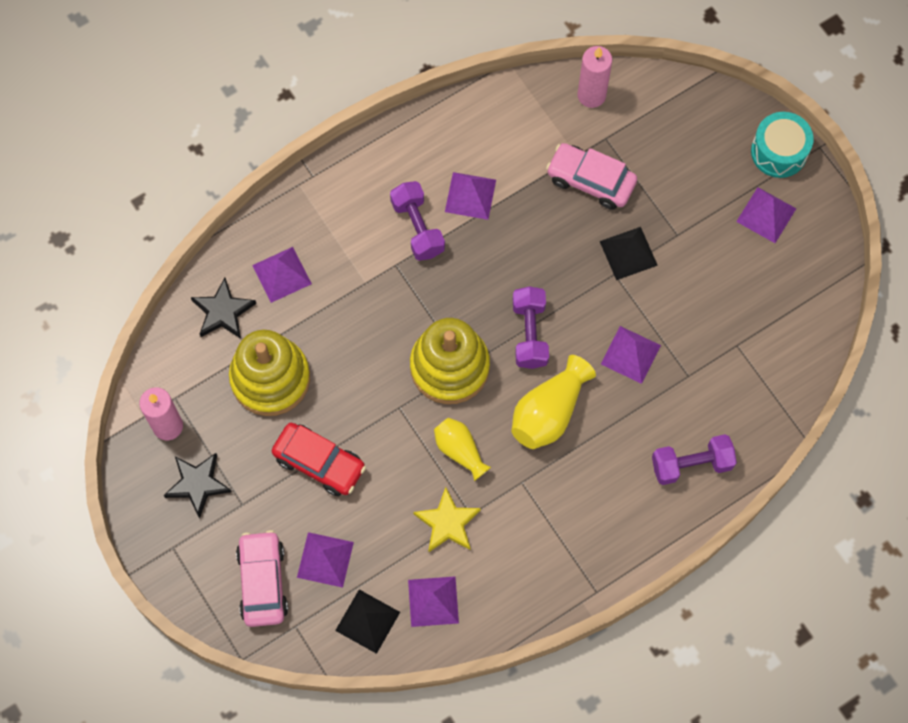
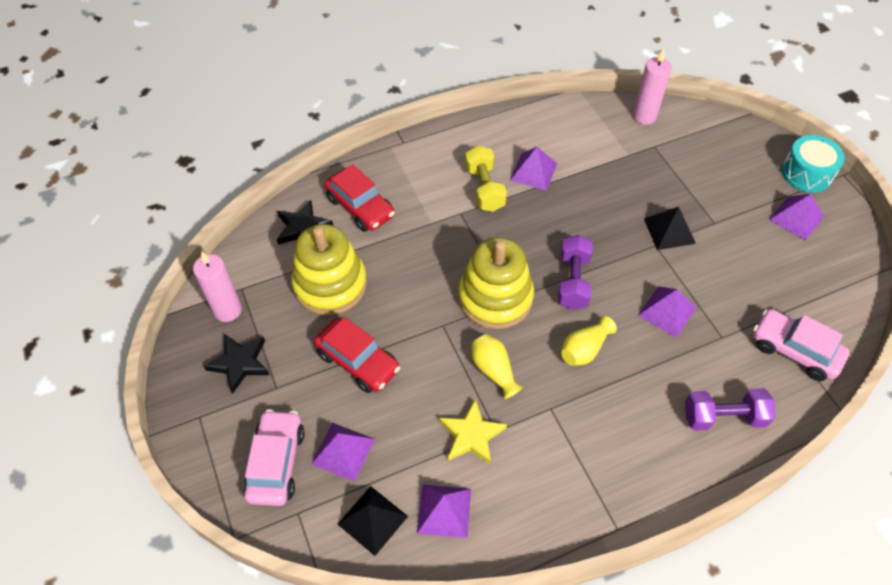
camera: 10 degrees right, 15 degrees down
(282, 274) = (360, 207): purple pyramid -> red car
(417, 227) = (484, 188): purple dumbbell -> yellow dumbbell
(549, 412) = (584, 349): yellow vase -> yellow vase, size x0.64
(590, 181) = (639, 174): pink car -> pink car (794, 350)

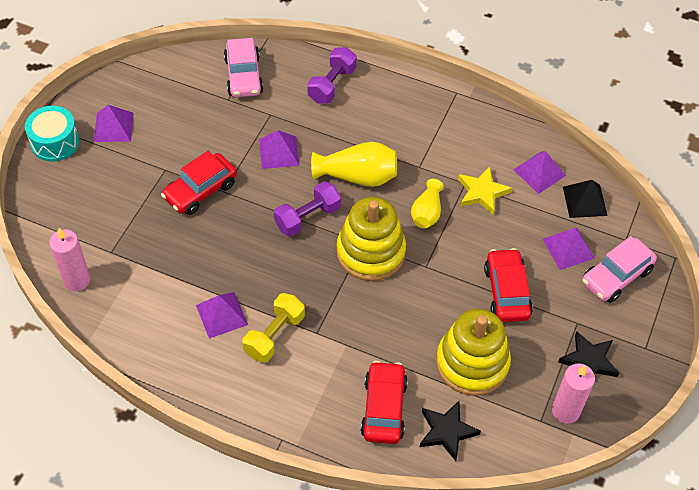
camera: 135 degrees left, 0 degrees up
(584, 349) = (357, 176): yellow vase -> yellow vase, size x1.55
(669, 231) = (200, 191): black pyramid -> red car
(723, 417) = (332, 84): purple dumbbell -> purple dumbbell turned 75 degrees clockwise

